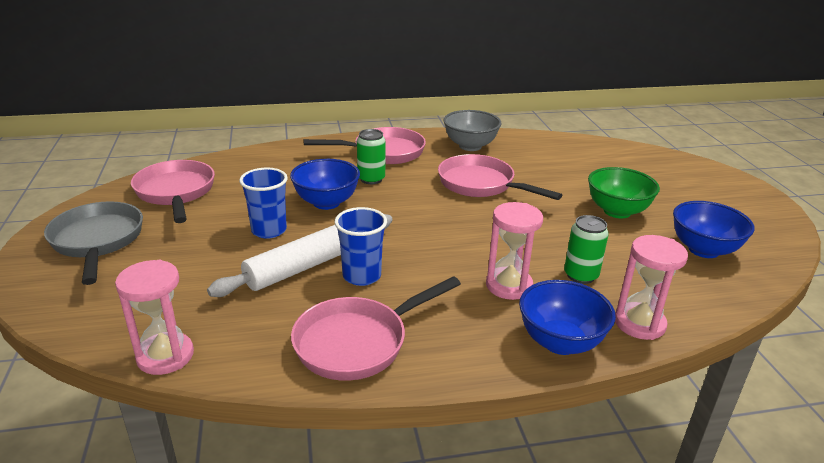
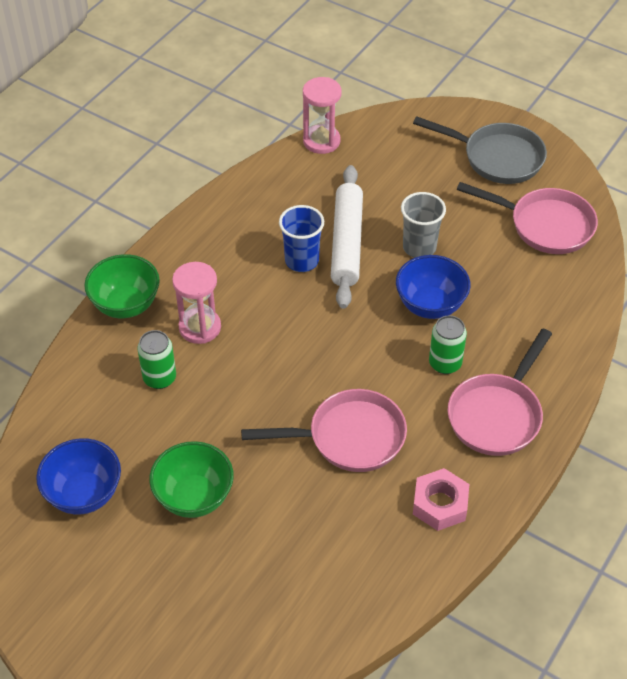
camera: 135 degrees right, 20 degrees up
(269, 230) = (419, 247): blue cup -> grey cup
(358, 342) = (239, 218): pink pan -> none
(470, 146) = (440, 504): grey bowl -> pink nut
(560, 342) = (126, 305): blue bowl -> green bowl
(639, 323) = (86, 359): pink hourglass -> none

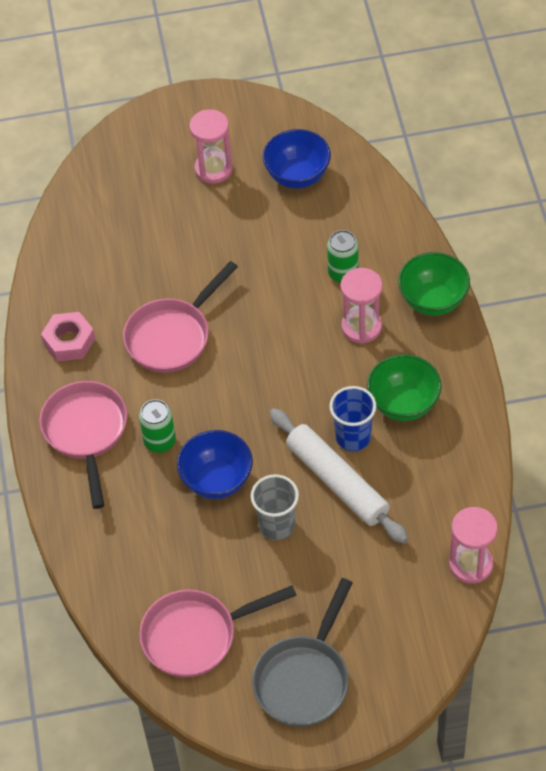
camera: 140 degrees right, 5 degrees up
(142, 567) = (213, 169): none -> pink hourglass
(194, 497) = (229, 225): green bowl -> green bowl (403, 404)
(497, 158) = (304, 679): grey pan -> grey pan turned 45 degrees counterclockwise

